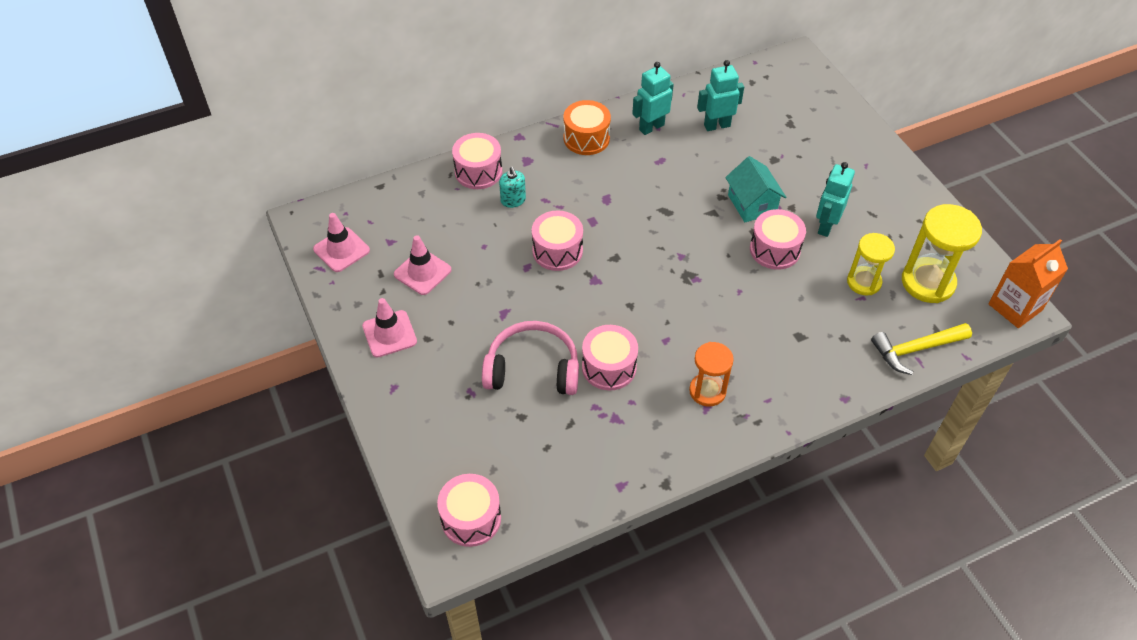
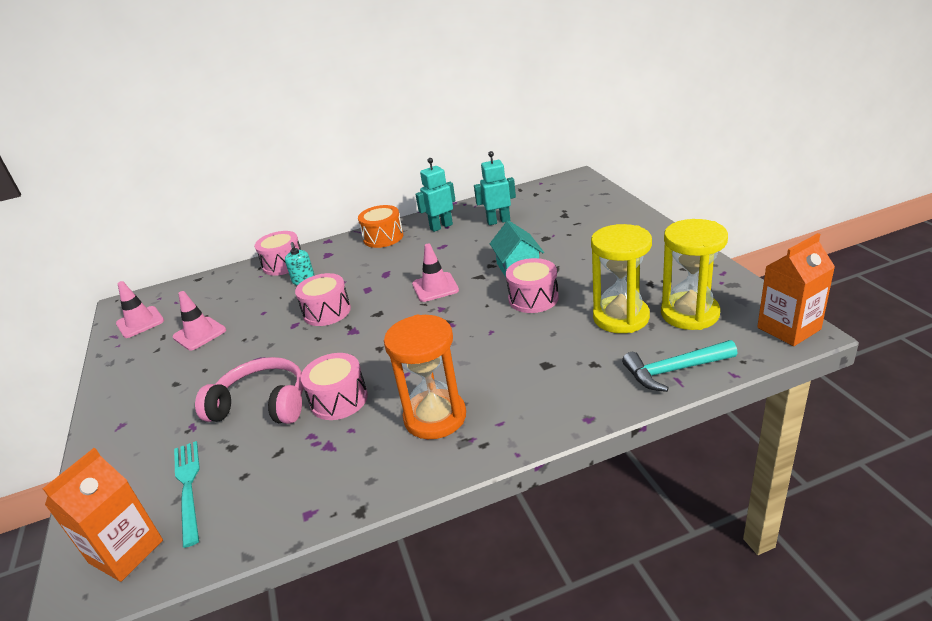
camera: 10 degrees right, 20 degrees down
(389, 334) = (143, 381): pink traffic cone -> pink traffic cone (435, 287)
(471, 518) = (126, 551): pink drum -> orange carton
(499, 458) = (188, 487): none -> turquoise fork
(707, 391) = (435, 417): orange hourglass -> orange hourglass, size x1.55
(826, 226) = (587, 278): turquoise robot -> none
(864, 282) = (621, 317): yellow hourglass -> yellow hourglass, size x1.55
(915, 349) = (674, 370): yellow hammer -> turquoise hammer

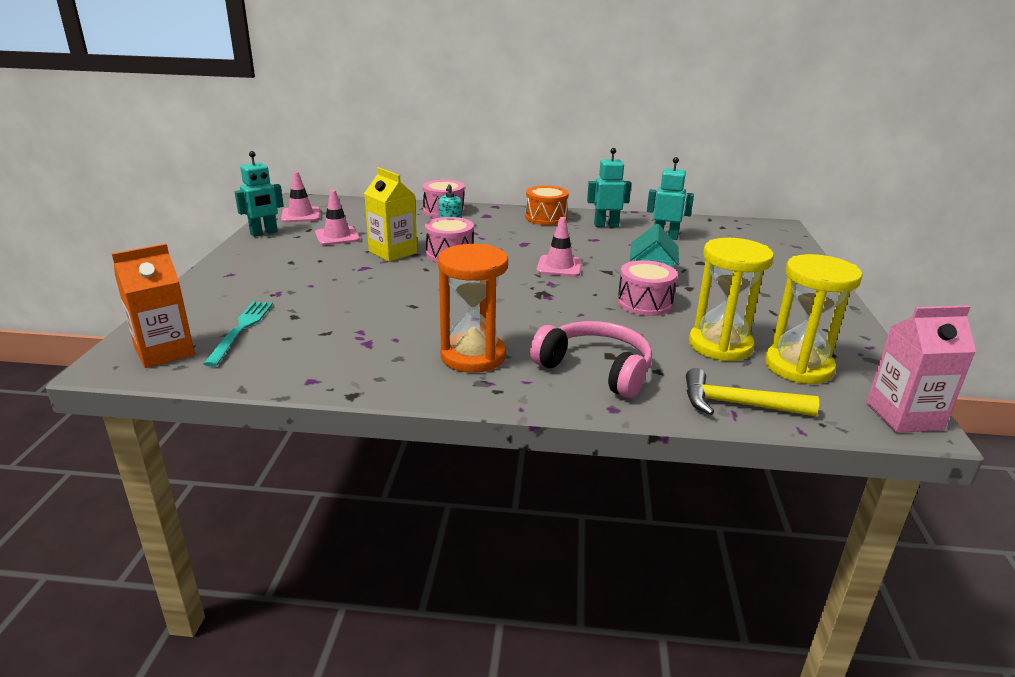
camera: 20 degrees right, 5 degrees down
(117, 359) = (264, 233): none -> turquoise robot
(262, 404) = (342, 297): pink headphones -> pink headphones (595, 369)
(271, 331) = (393, 252): none -> yellow carton
(339, 399) = (404, 316): pink drum -> none
(674, 370) = (737, 404): turquoise hammer -> yellow hammer
(788, 328) = (904, 416): orange carton -> pink carton

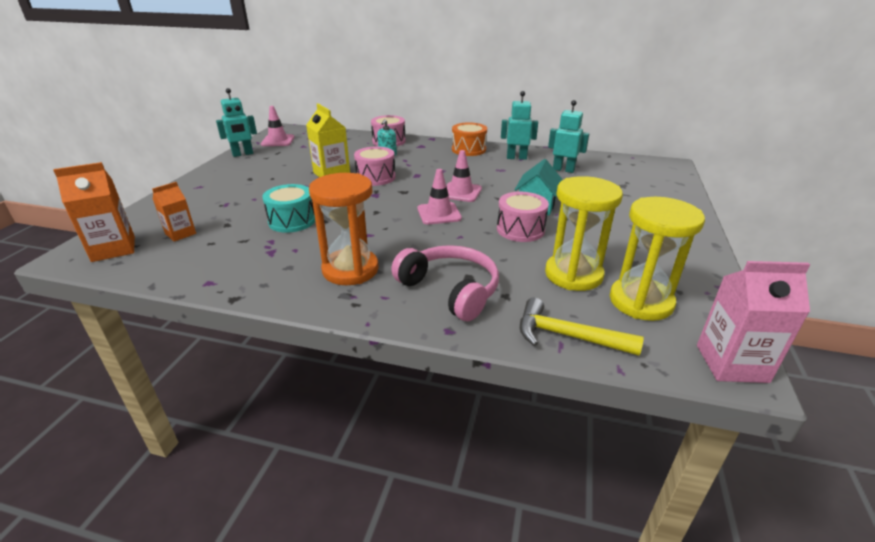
camera: 10 degrees right, 5 degrees up
(241, 330) = (180, 234): turquoise fork -> orange carton
(337, 236) = (295, 159): pink traffic cone -> pink traffic cone (439, 213)
(374, 308) = (292, 221): none -> turquoise drum

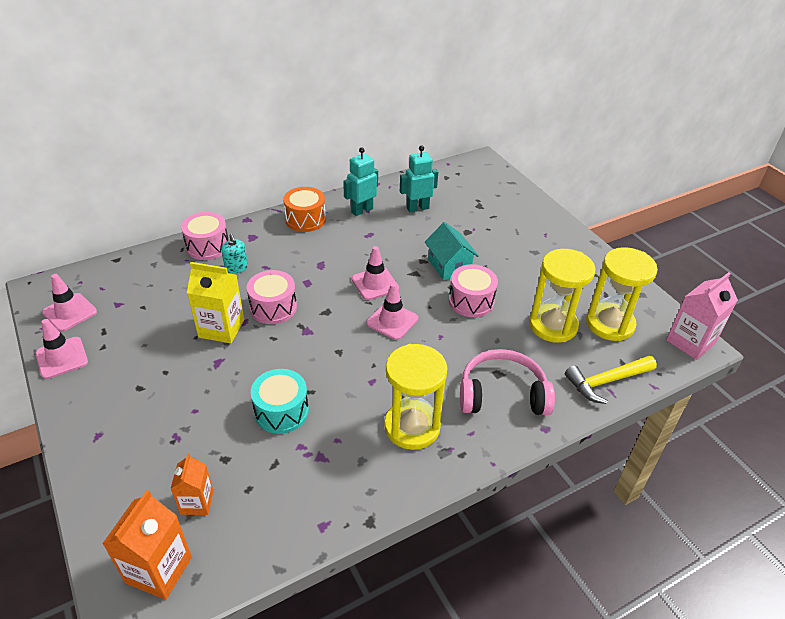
camera: 45 degrees left, 10 degrees up
(243, 154) = (62, 358): turquoise robot -> pink traffic cone
(350, 270) = (412, 427): orange hourglass -> yellow hourglass

